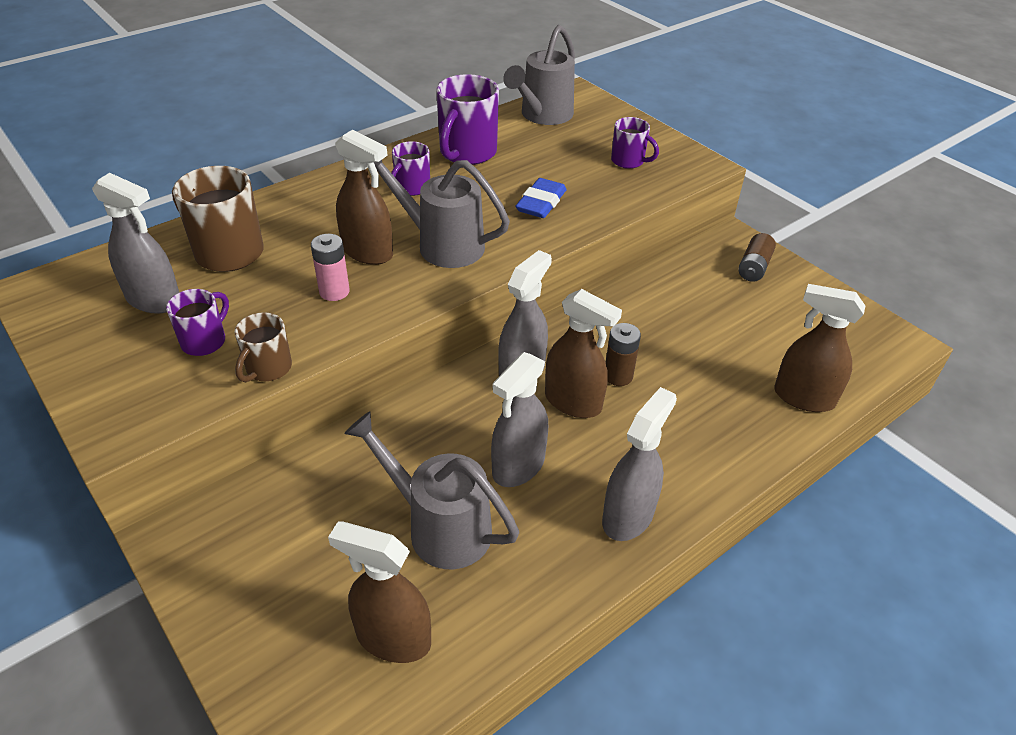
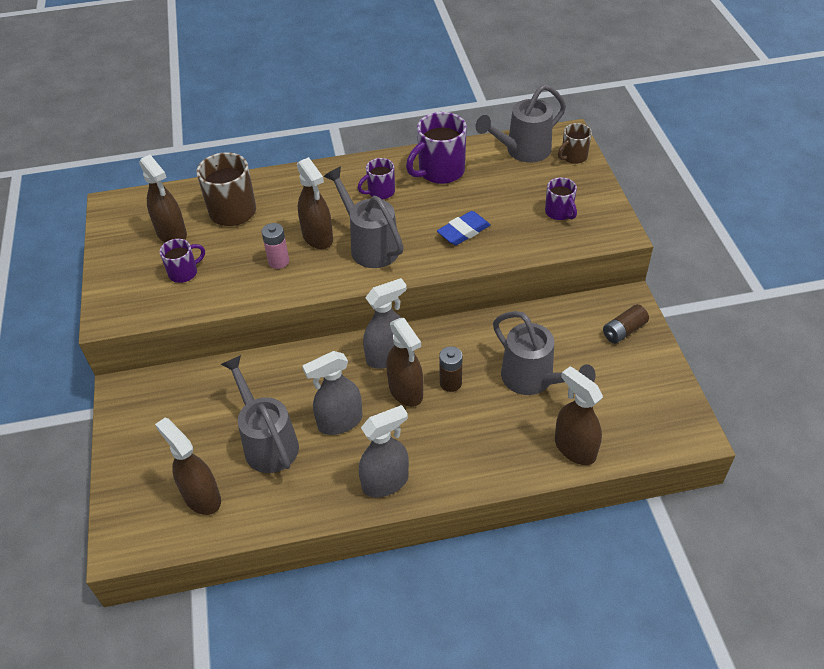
camera: 30 degrees right, 5 degrees up
(154, 300) = (172, 234): grey spray bottle -> brown spray bottle
(268, 368) = (208, 304): brown mug -> brown mug (573, 157)
(704, 342) = (533, 379): none -> grey watering can

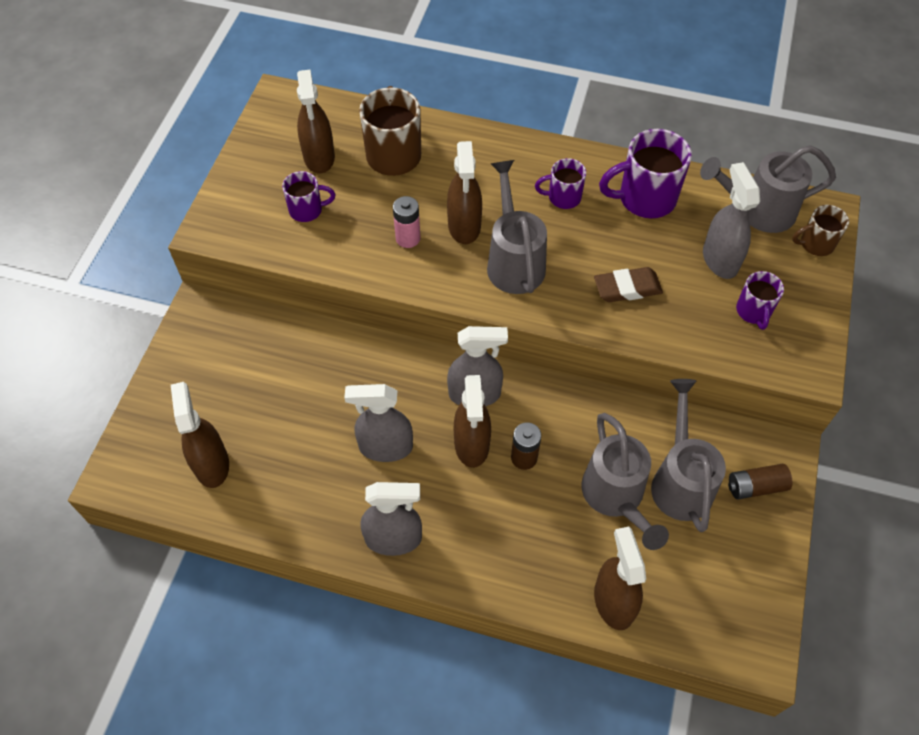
camera: 25 degrees right, 10 degrees up
(267, 442) = (303, 435): grey watering can -> grey watering can (680, 481)
(463, 231) = (627, 288): blue eraser -> brown eraser
(516, 190) = (720, 259): none -> grey spray bottle

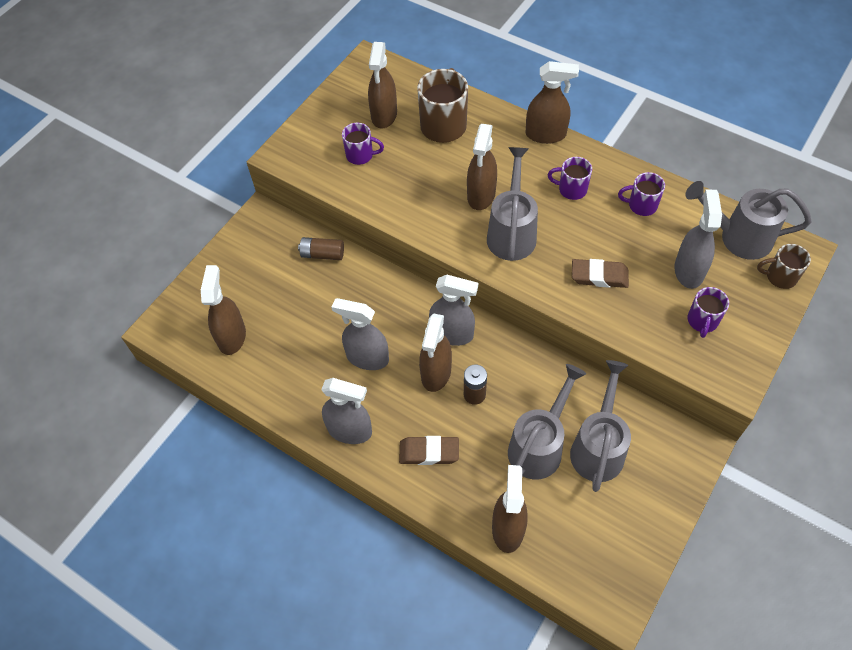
camera: 20 degrees right, 0 degrees up
(408, 238) = (432, 195): pink battery -> none
(495, 539) = (429, 452): none -> brown eraser
(513, 141) = (546, 134): none -> brown spray bottle
(616, 497) = (539, 446): grey watering can -> grey watering can turned 150 degrees counterclockwise
(645, 199) = (641, 205): purple mug -> purple mug, size x0.57
(755, 486) = (662, 469): brown battery -> brown battery (322, 254)

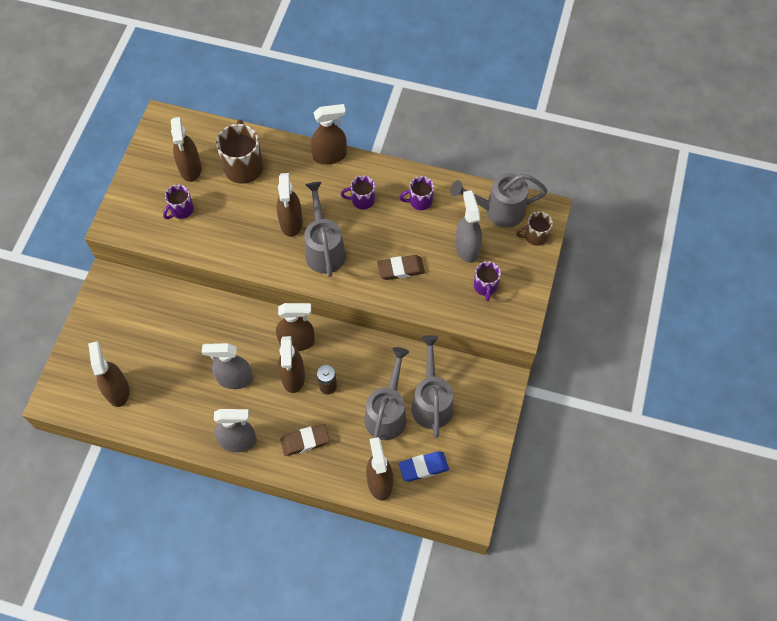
camera: 20 degrees left, 5 degrees up
(322, 254) = (171, 300): brown battery -> none
(360, 155) = (181, 210): purple mug -> purple mug turned 135 degrees clockwise
(452, 334) = (297, 341): grey spray bottle -> brown spray bottle
(568, 526) = (423, 467): none -> blue eraser

